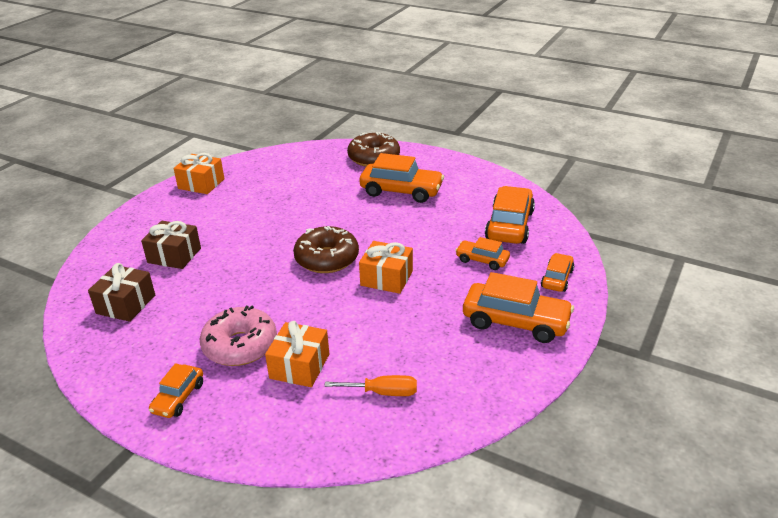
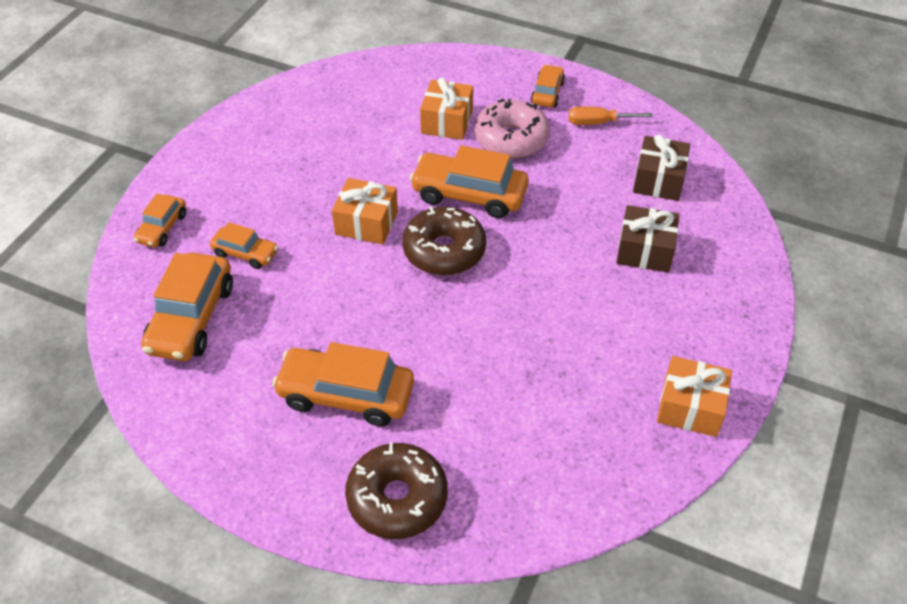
camera: 175 degrees right, 15 degrees up
(383, 392) = (367, 102): orange screwdriver -> orange screwdriver (598, 123)
(515, 322) = (229, 172): orange car -> orange car (469, 195)

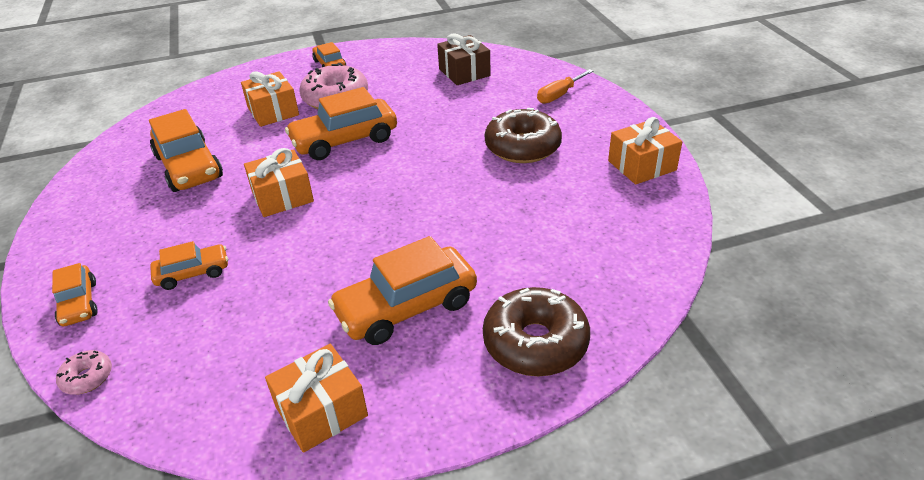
camera: 40 degrees left, 10 degrees down
(120, 294) = (87, 377): none -> pink donut
(191, 318) = (192, 347): orange car -> orange car (189, 167)
(215, 432) = (321, 411): none -> orange gift
(444, 250) = (368, 179): brown donut -> brown donut (522, 147)
(598, 123) = (386, 64): orange screwdriver -> orange screwdriver (559, 95)
(645, 250) = (504, 108): brown gift -> none

